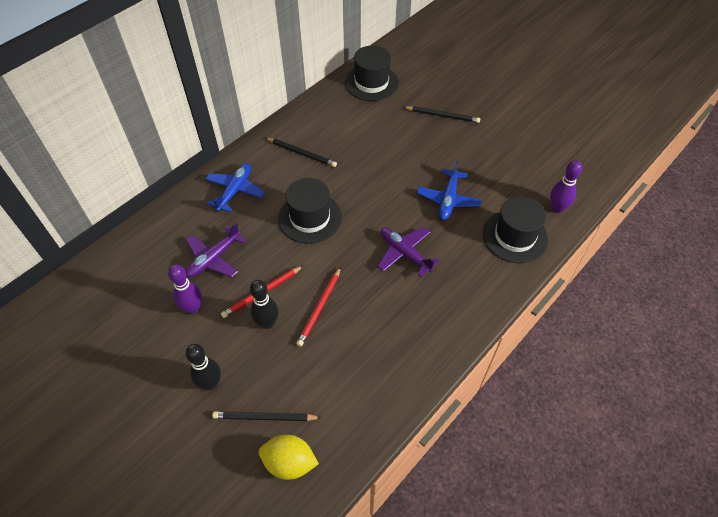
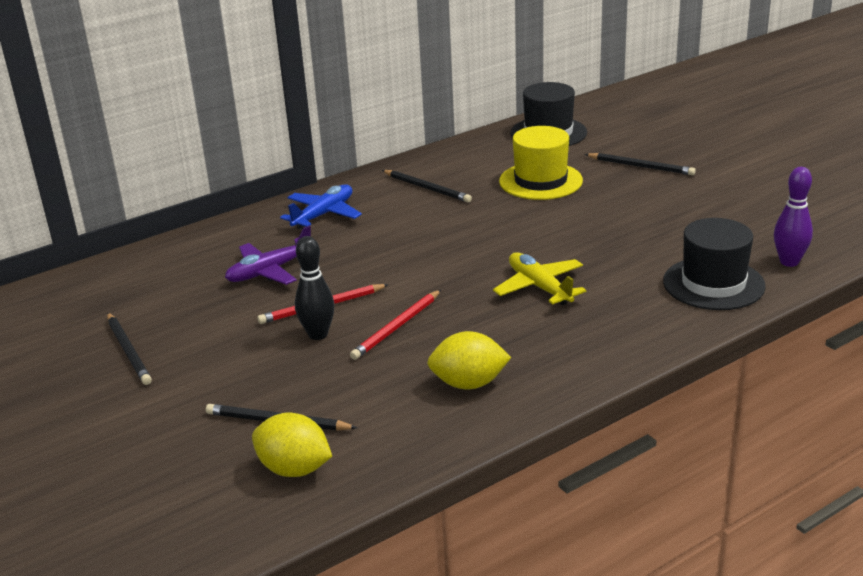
camera: 15 degrees right, 25 degrees down
(136, 359) = (128, 351): none -> black pencil
(193, 308) = (223, 312): purple bowling pin -> none
(210, 383) = (217, 382): black bowling pin -> none
(310, 217) = (415, 245): black hat -> none
(379, 138) = (540, 181): none -> yellow hat
(382, 359) = (469, 383): none -> yellow lemon
(404, 253) = (539, 287): purple plane -> yellow plane
(448, 199) = (622, 242): blue plane -> none

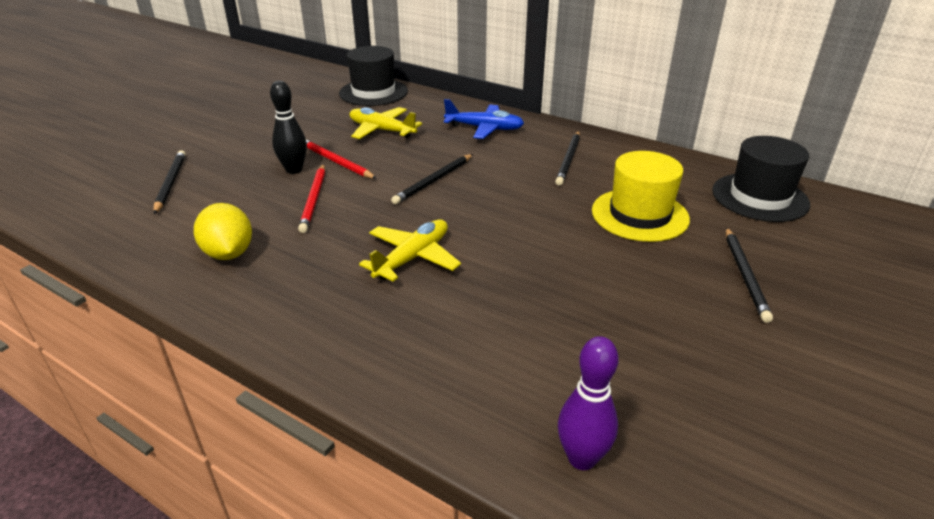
camera: 65 degrees right, 5 degrees up
(128, 351) = (257, 113): black pencil -> black pencil (434, 181)
(270, 271) = (381, 130): purple plane -> yellow plane
(294, 469) = (108, 204): yellow lemon -> none
(397, 327) = (314, 199): red pencil -> red pencil turned 105 degrees counterclockwise
(713, 284) = (480, 386): black hat -> black hat (373, 92)

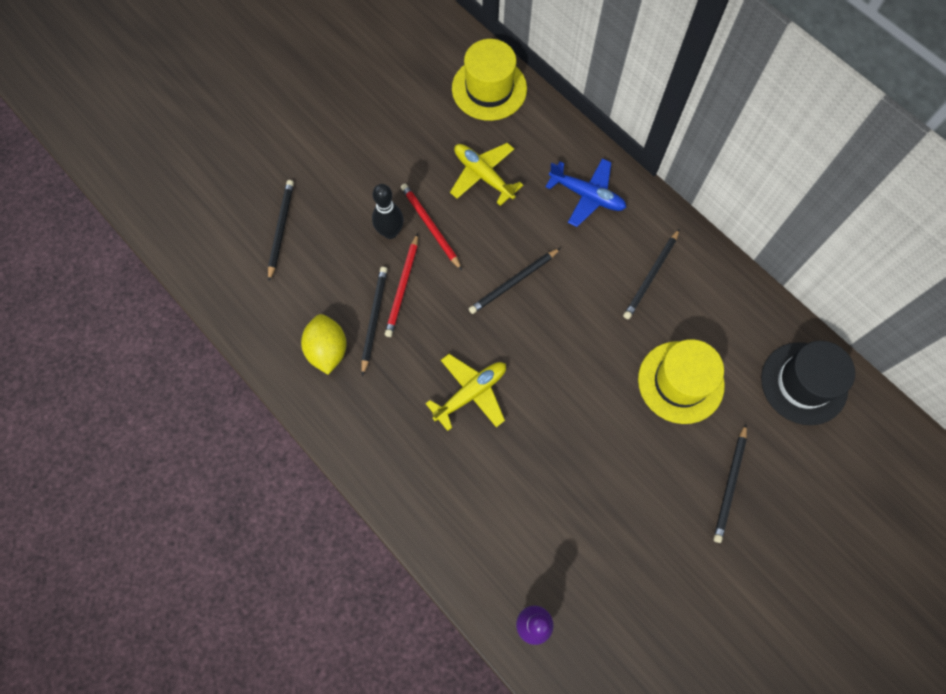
camera: 15 degrees right, 35 degrees up
(284, 224) = (374, 319): none -> black pencil
(373, 92) = (489, 89): black hat -> yellow hat

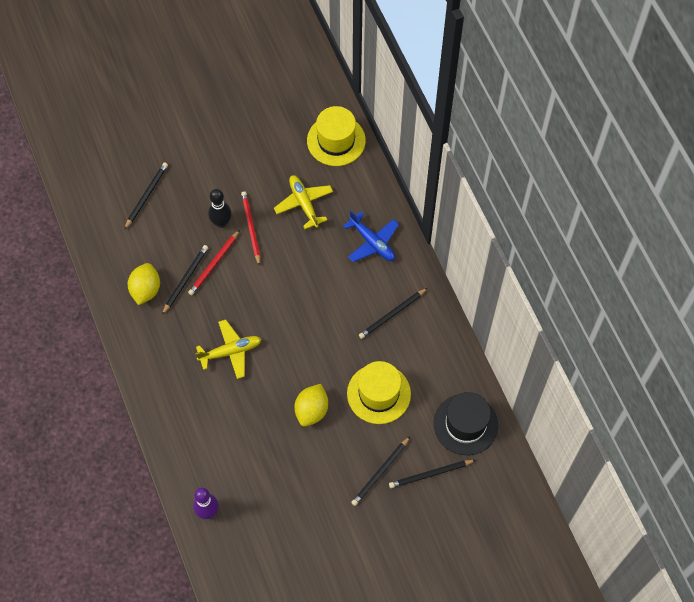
camera: 20 degrees right, 5 degrees down
(513, 282) = (292, 286): black pencil -> black pencil (430, 474)
(607, 434) = (311, 410): none -> yellow lemon

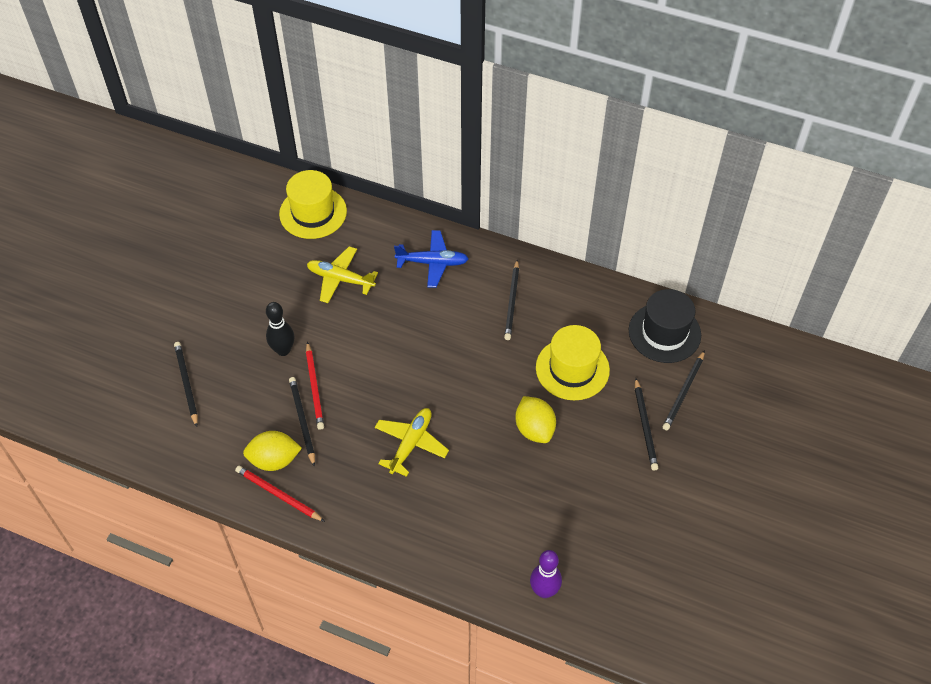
camera: 45 degrees left, 10 degrees down
(146, 290) = (274, 460): yellow lemon -> yellow lemon turned 60 degrees counterclockwise
(251, 228) = (315, 333): red pencil -> red pencil (278, 495)

